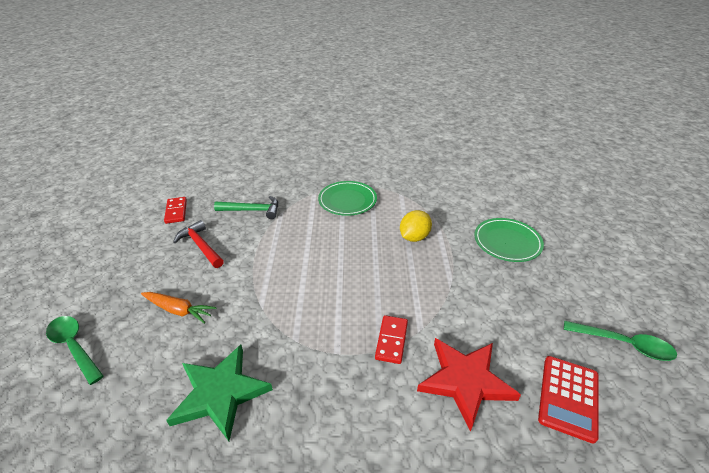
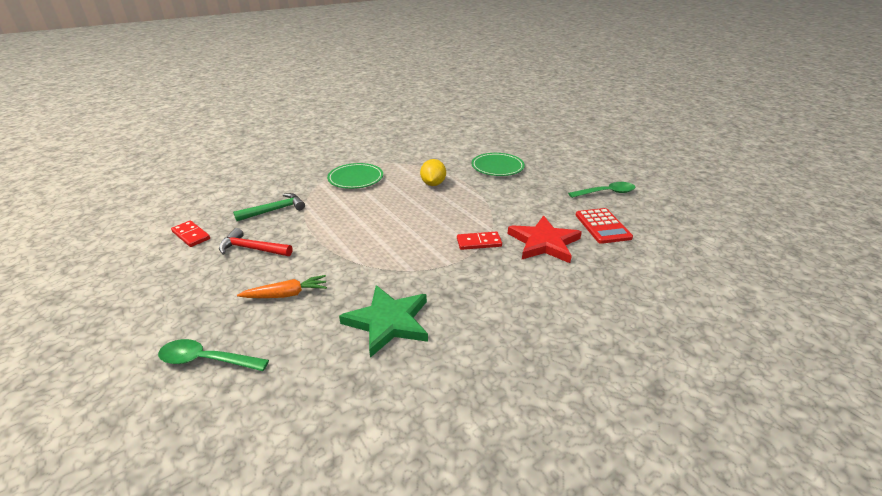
camera: 35 degrees left, 5 degrees down
(391, 340) = (479, 242): red domino -> red domino turned 75 degrees counterclockwise

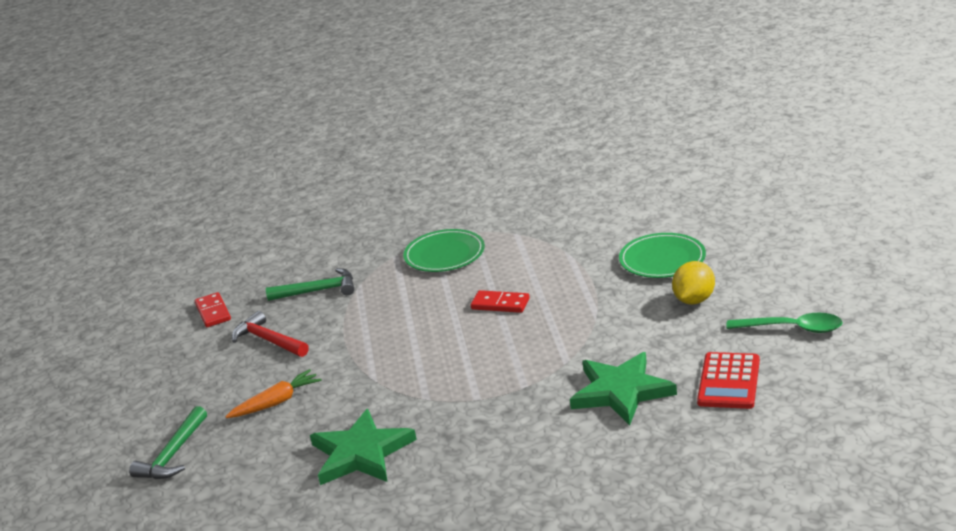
camera: 30 degrees right, 5 degrees down
(206, 360) = (173, 454): green spoon -> green hammer
(286, 294) = (276, 402): orange carrot -> orange carrot turned 45 degrees counterclockwise
(433, 184) = (543, 278): yellow lemon -> yellow lemon (694, 300)
(479, 242) = (535, 377): red domino -> red domino (500, 304)
(544, 242) = (621, 391): red star -> green star

